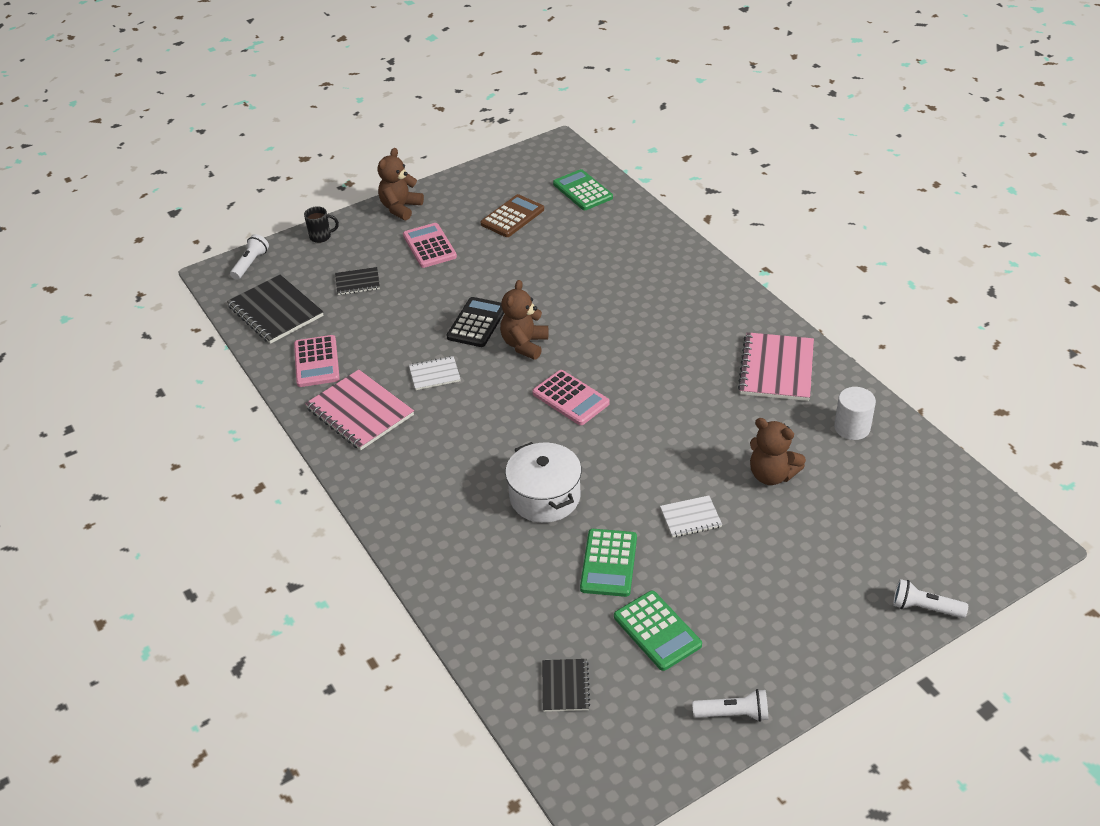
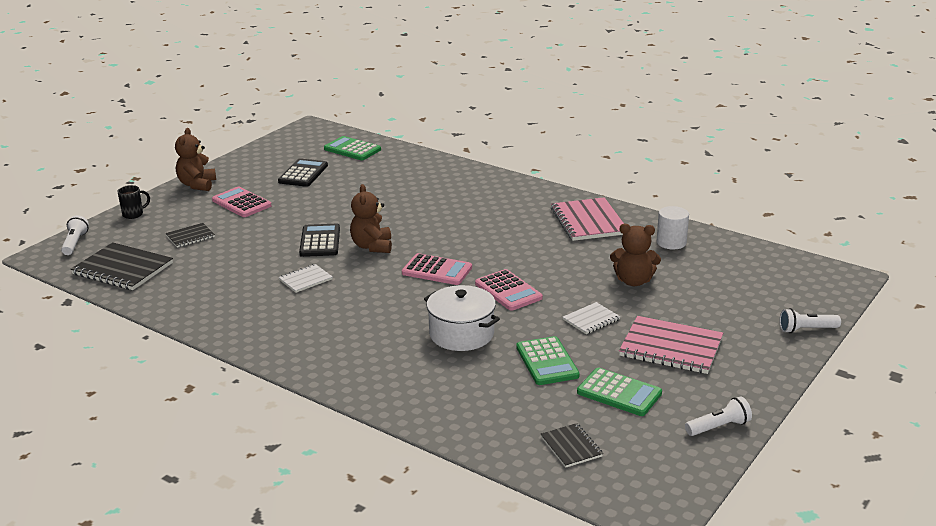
camera: 25 degrees left, 15 degrees down
(316, 362) = (187, 293): pink calculator -> pink calculator (508, 291)
(360, 412) = (253, 317): pink notebook -> pink notebook (671, 347)
(512, 217) = (303, 174): brown calculator -> black calculator

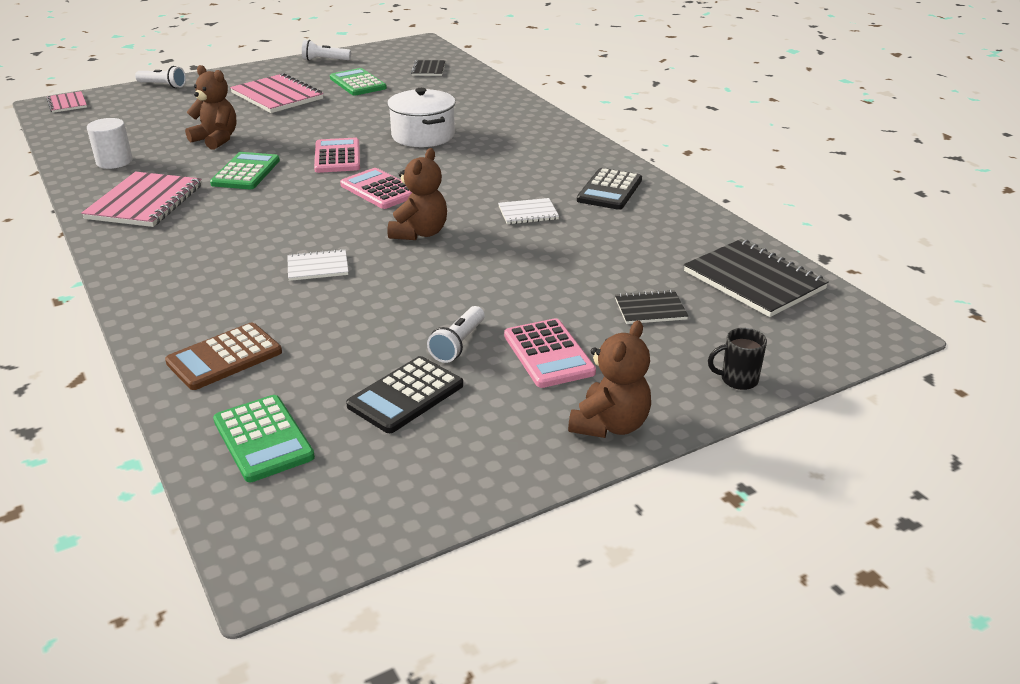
camera: 155 degrees left, 5 degrees up
(75, 243) = (833, 343): white flashlight -> white flashlight (458, 344)
(320, 241) = (476, 256): black calculator -> black calculator (609, 190)
(408, 167) = (224, 357): none -> brown calculator
(547, 362) = (380, 106): green calculator -> green calculator (246, 172)
(591, 319) = (303, 122): white notebook -> white notebook (318, 267)
(837, 283) = (67, 103): none -> pink notebook

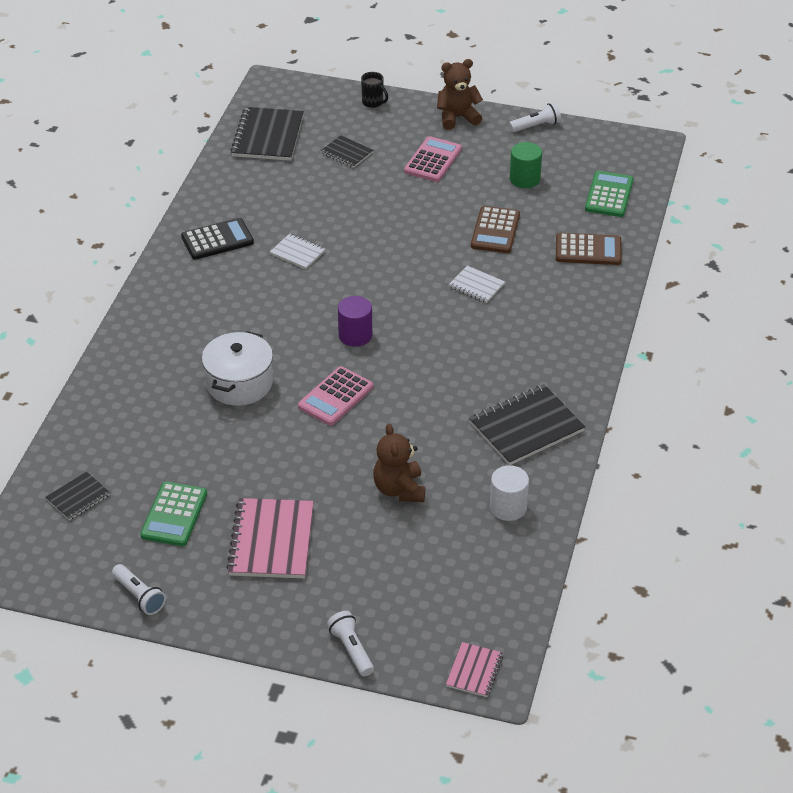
camera: 135 degrees left, 10 degrees up
(145, 202) = (526, 427): pink notebook -> black notebook
(246, 172) = (422, 420): green calculator -> none
(364, 321) = (495, 230): none -> brown calculator
(380, 190) = (355, 335): pink calculator -> purple cylinder
(405, 395) = (524, 179): black calculator -> green cylinder
(420, 233) = (384, 276): brown teddy bear -> none
(458, 344) = (466, 190): white flashlight -> white flashlight (536, 126)

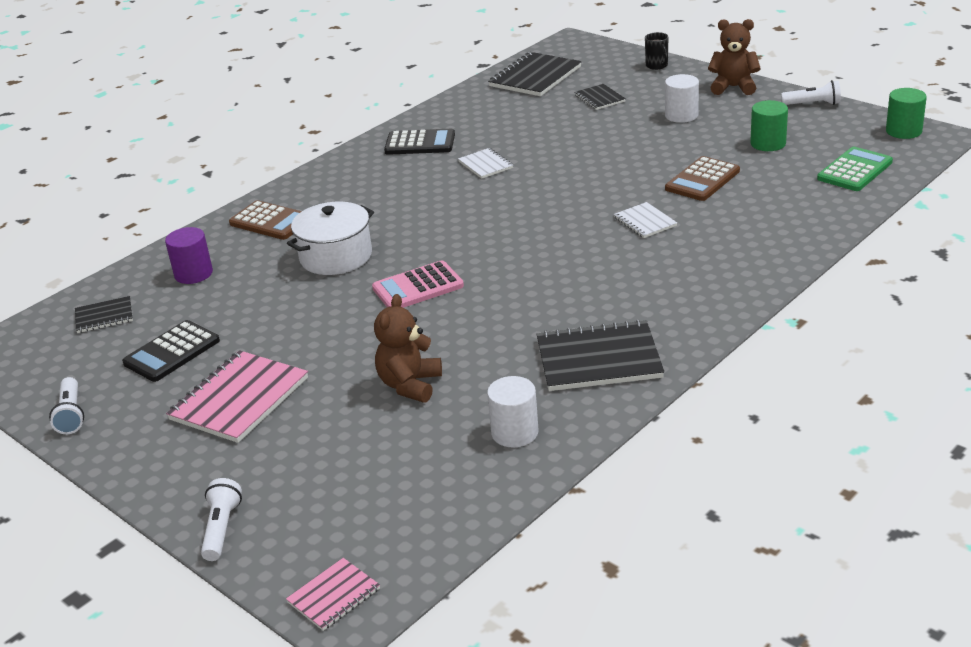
camera: 30 degrees right, 10 degrees down
(174, 515) = (172, 352): green calculator -> black calculator
(355, 335) = (483, 240): purple cylinder -> purple cylinder (193, 274)
(433, 160) = (681, 115): pink calculator -> white cylinder
(588, 250) = (795, 213): brown calculator -> brown calculator (270, 221)
(624, 144) = (903, 131): none -> green cylinder

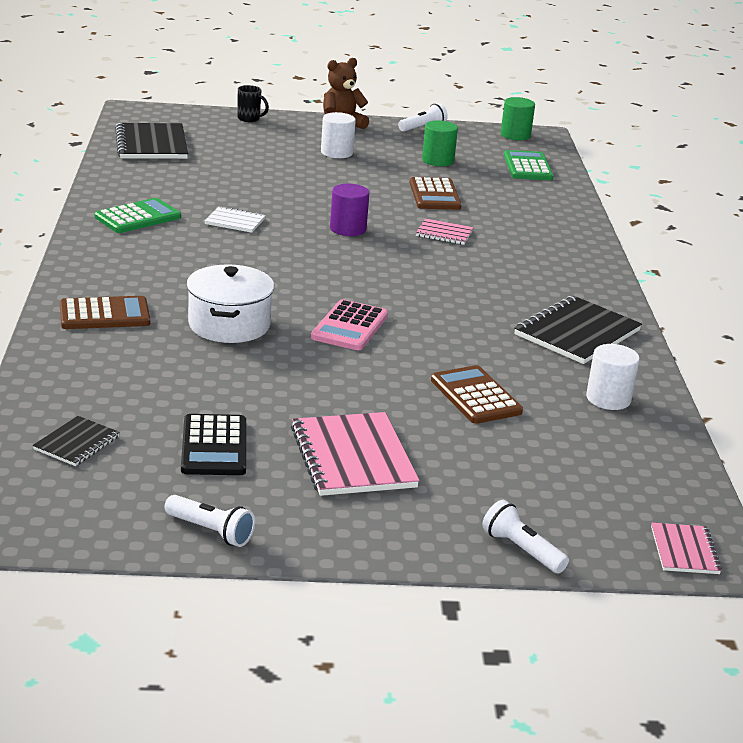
camera: 50 degrees left, 5 degrees down
(193, 274) = (106, 379): purple cylinder -> purple cylinder (348, 229)
(410, 385) = (475, 396): brown teddy bear -> brown calculator
(420, 143) = (138, 217): black calculator -> green calculator
(599, 98) = (244, 151): black notebook -> none
(645, 222) = (444, 233): white notebook -> pink notebook

